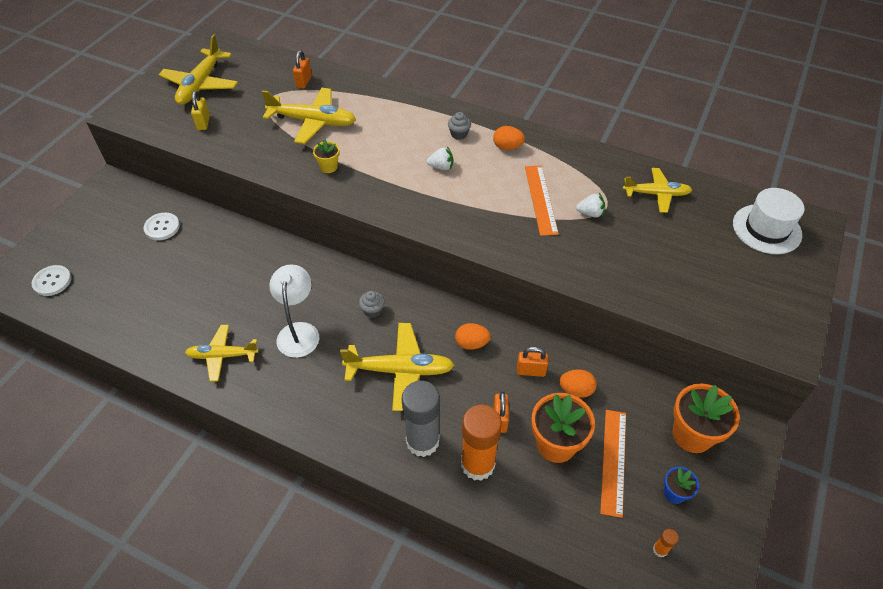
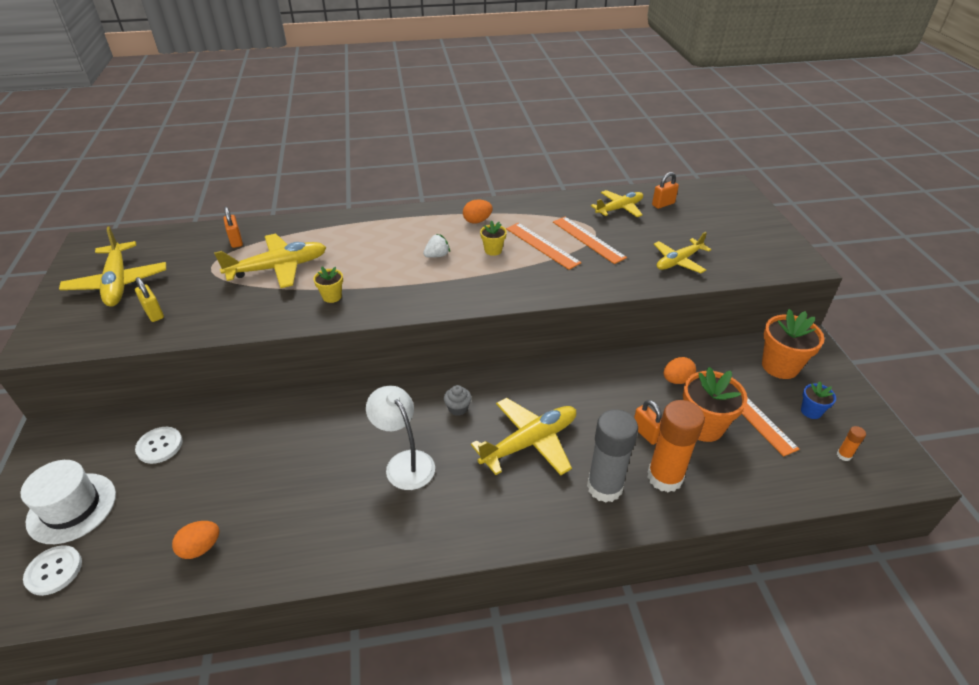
camera: 35 degrees left, 10 degrees down
(222, 356) = (344, 528): yellow plane -> yellow plane (678, 261)
(459, 134) = (427, 227): grey cupcake -> none
(471, 343) = (567, 389): orange egg -> orange egg (200, 548)
(492, 184) = (493, 250): none -> yellow flower pot
(531, 371) = (631, 385): orange padlock -> orange padlock (663, 204)
(590, 213) = (588, 239): white strawberry -> orange ruler
(766, 229) = (710, 201): white hat -> white hat (72, 508)

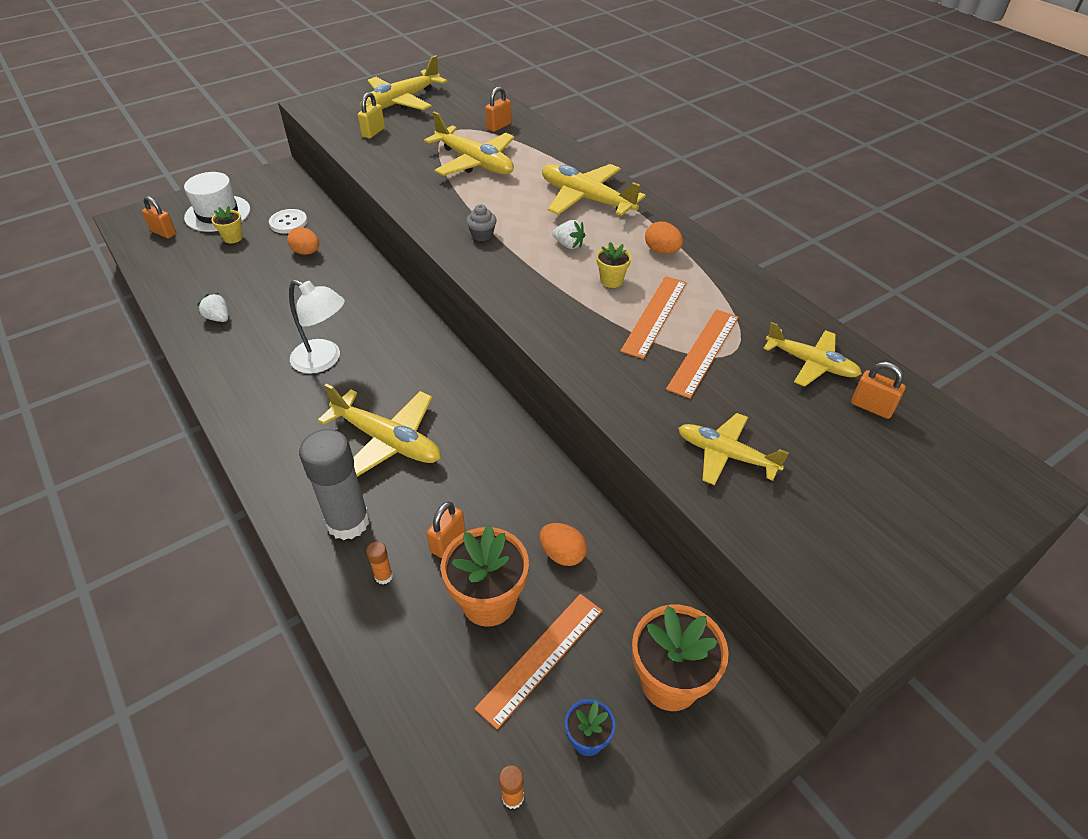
camera: 65 degrees right, 5 degrees up
(54, 571) = (164, 233): white button -> orange padlock
(200, 548) = (198, 286): orange egg -> orange egg (306, 252)
(275, 537) = (218, 318): none -> white strawberry
(332, 296) = (452, 206): yellow flower pot -> yellow flower pot (233, 238)
(387, 231) = (586, 199): none -> yellow plane
(405, 462) = (324, 360): white lamp -> white lamp turned 90 degrees clockwise
(458, 408) = (411, 371): grey cupcake -> grey cupcake (482, 235)
(665, 477) = (383, 576): orange glue stick -> orange glue stick, size x0.40

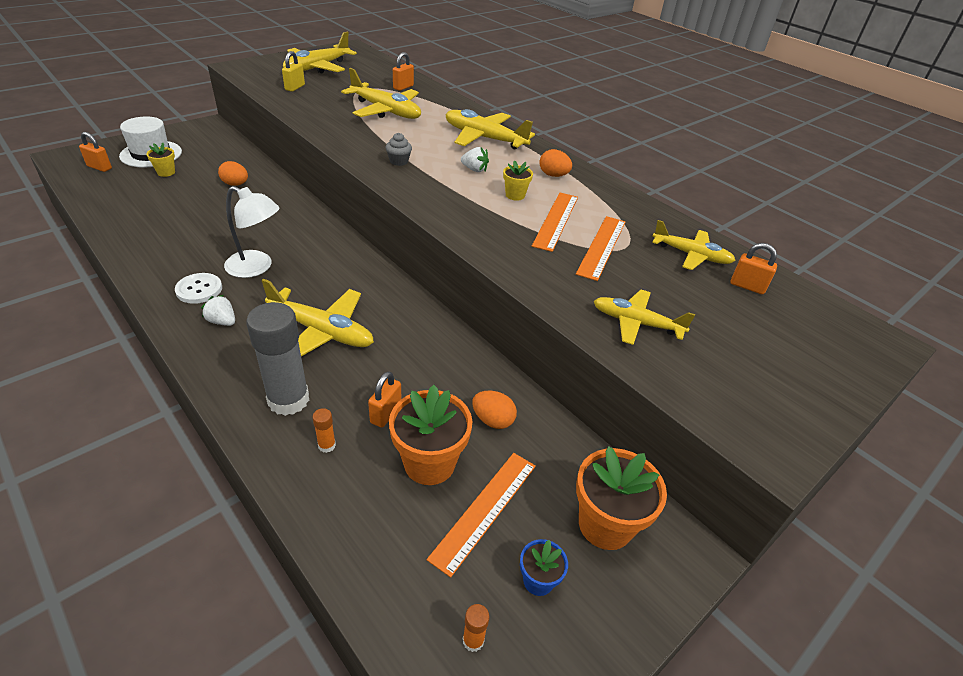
camera: 10 degrees left, 5 degrees down
(218, 318) = (154, 234): white strawberry -> white strawberry (222, 321)
(288, 222) = (218, 162): white button -> white button (199, 289)

